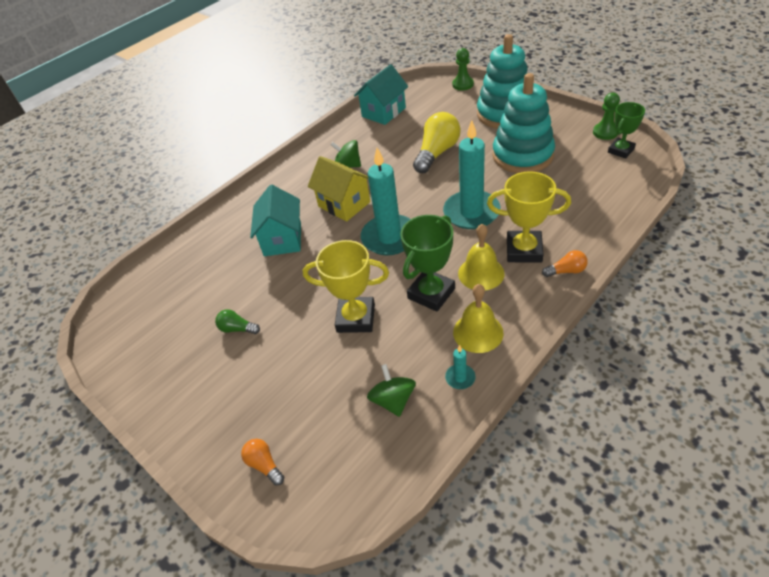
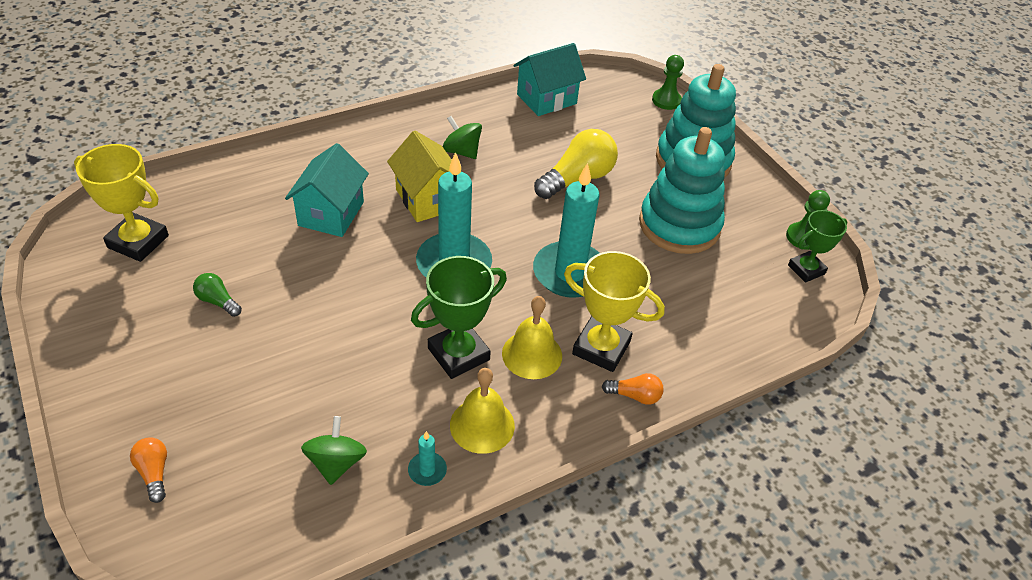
camera: 10 degrees right, 0 degrees up
(356, 318) = (355, 346): yellow trophy -> yellow trophy (138, 241)

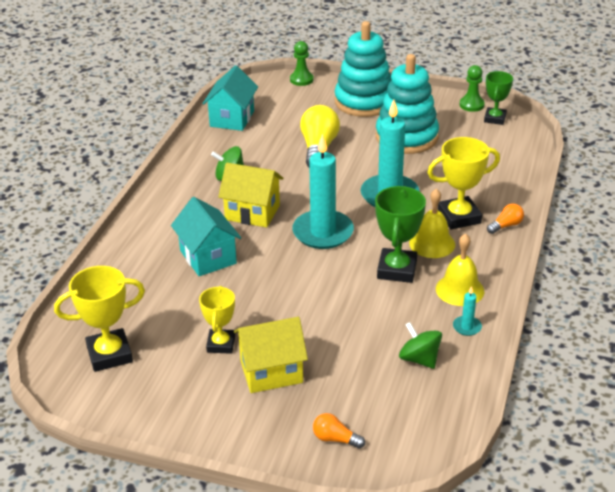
camera: 40 degrees left, 10 degrees down
(211, 361) = (271, 372): none -> yellow house
(218, 301) = (221, 344): green light bulb -> yellow trophy

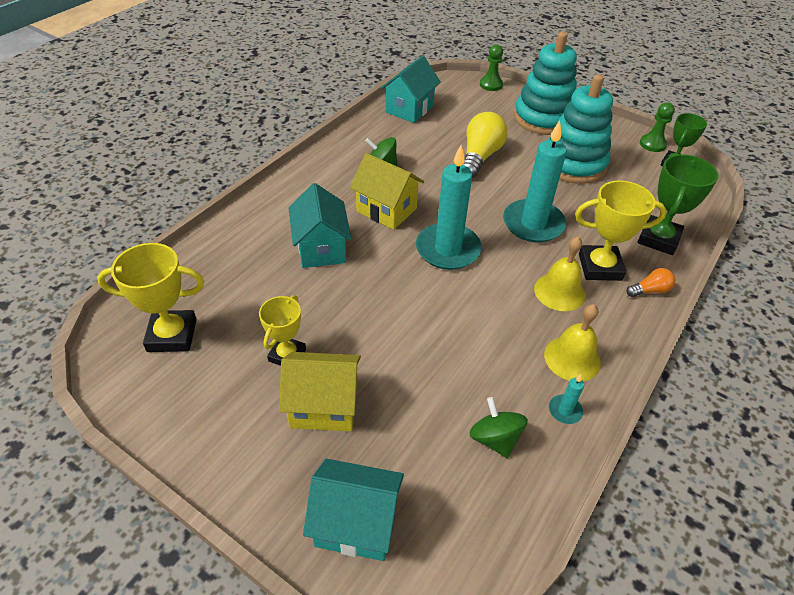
camera: 15 degrees right, 10 degrees up
(335, 439) = (356, 523): orange light bulb -> turquoise house
(397, 270) = (510, 314): green trophy -> green trophy (658, 239)

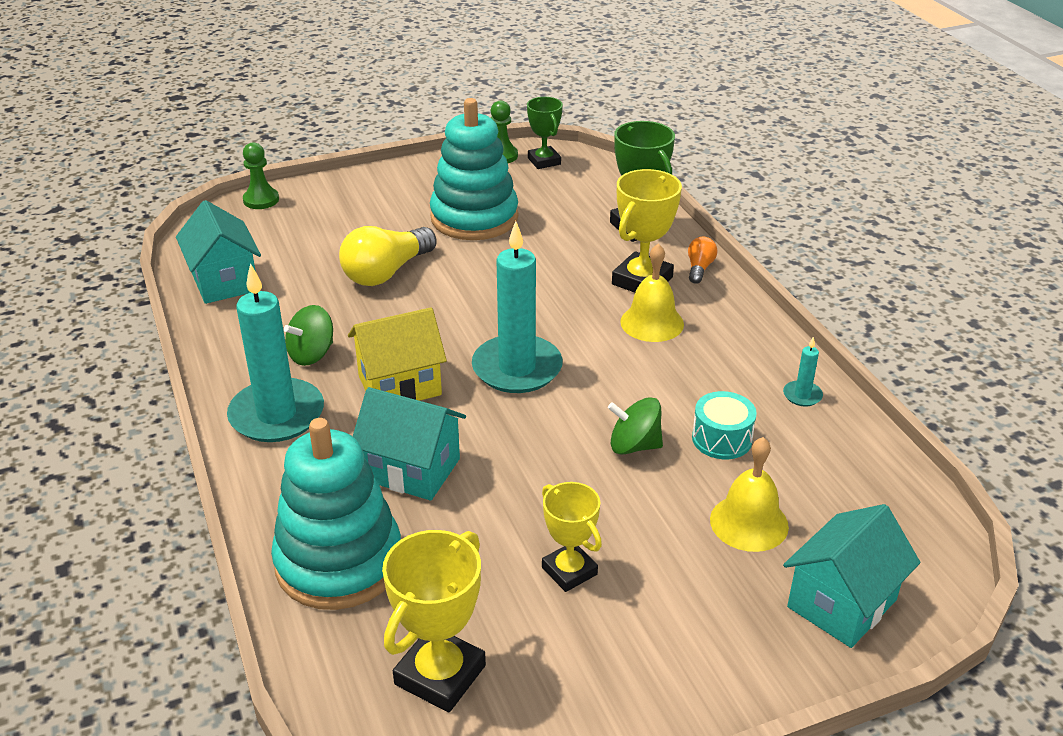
camera: 55 degrees left, 10 degrees down
(324, 406) = (672, 568): yellow house -> none
(472, 381) = (722, 439): none -> turquoise drum
(480, 157) = (386, 272): yellow light bulb -> yellow light bulb turned 105 degrees counterclockwise
(495, 439) = (803, 457): green spinning top -> green spinning top (634, 445)
(533, 224) = (538, 290): turquoise candle -> turquoise candle (277, 415)
(543, 118) = (373, 197): turquoise stacking toy -> turquoise stacking toy (339, 562)
(572, 358) = (743, 359): yellow bell -> yellow bell (749, 522)

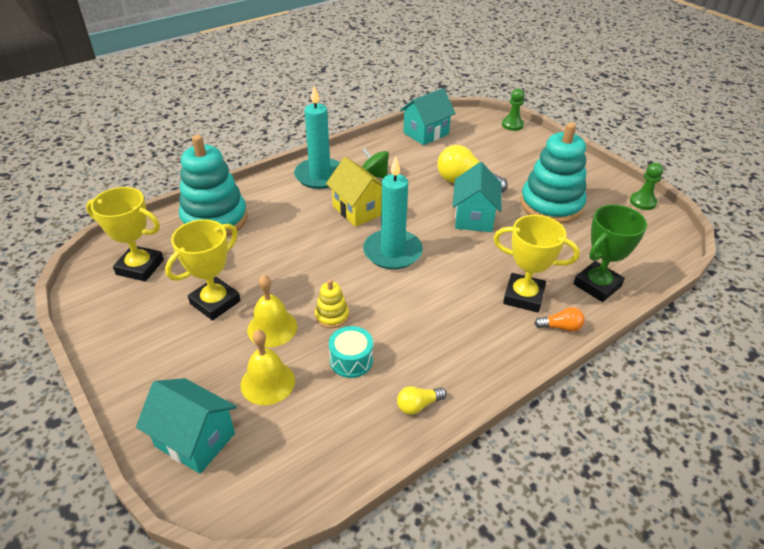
camera: 75 degrees right, 5 degrees up
(412, 469) = (288, 229): turquoise house -> turquoise house (474, 217)
(544, 161) = (653, 223): green trophy -> none
(569, 571) = (215, 302): yellow trophy -> yellow trophy, size x1.51
(634, 445) = (332, 316): green spinning top -> yellow stacking toy
(652, 323) = (472, 308): yellow bell -> yellow bell (272, 328)
(802, 395) = (418, 405): turquoise candle -> yellow light bulb

